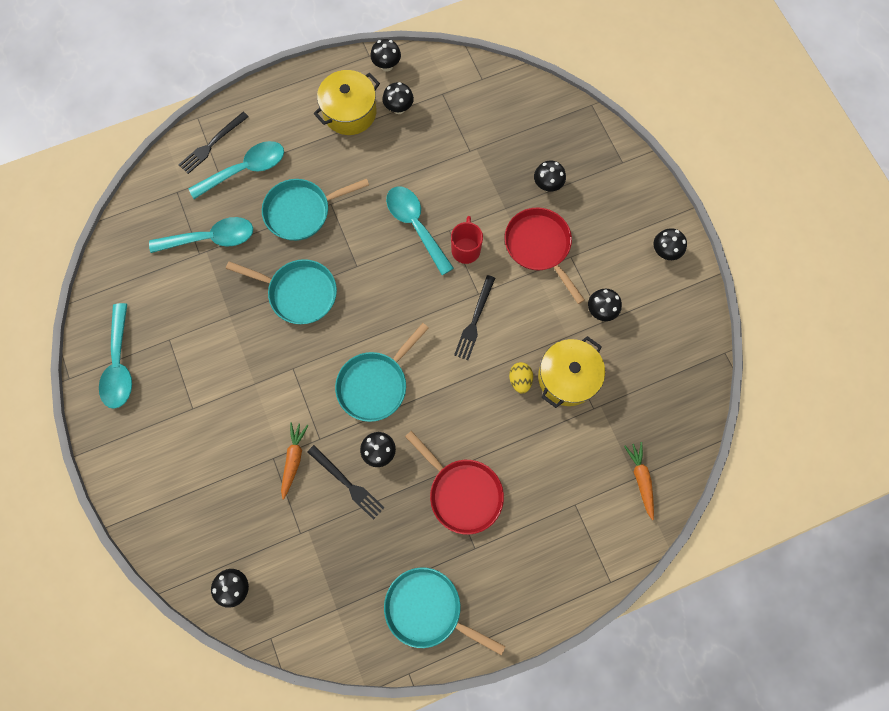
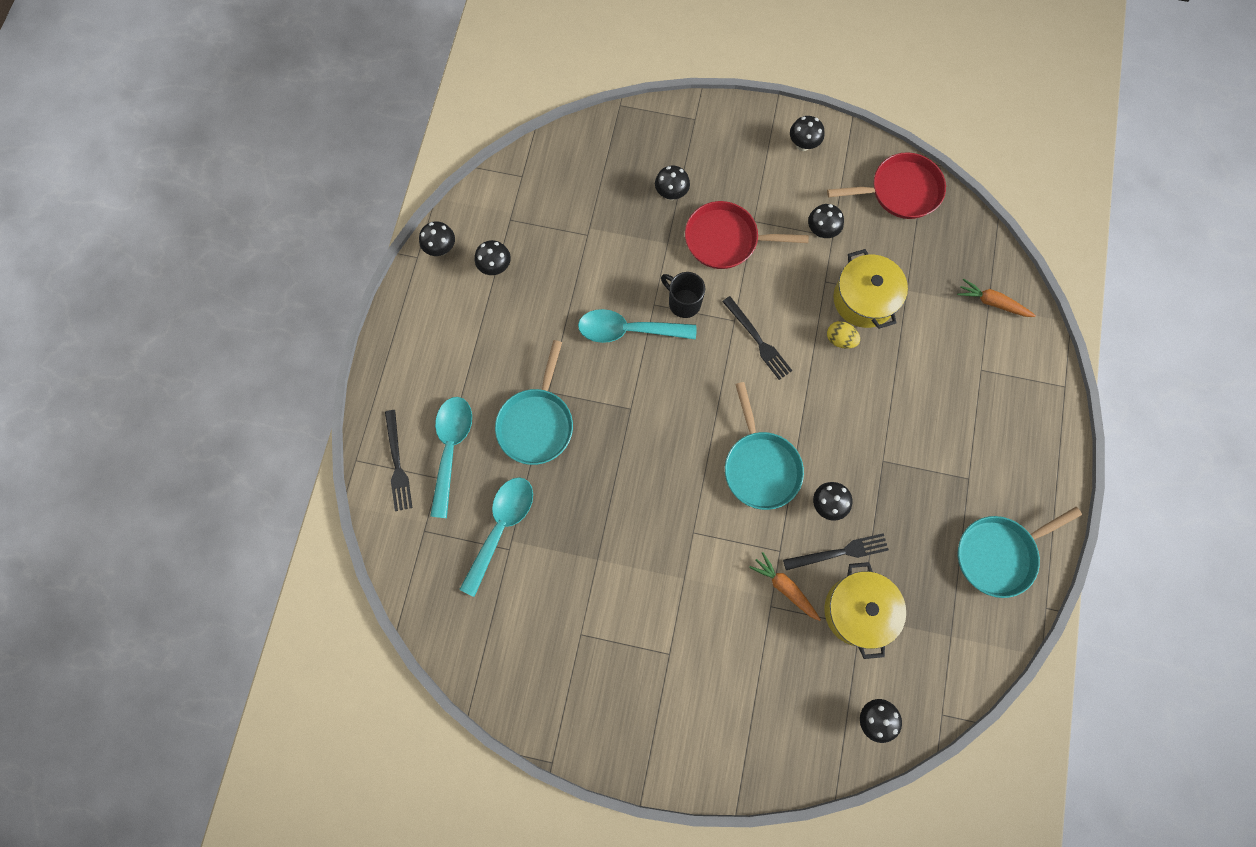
camera: 55 degrees left, 0 degrees up
(120, 364) = (573, 700): turquoise spoon -> none
(299, 293) = (620, 479): turquoise pan -> none
(350, 112) = (464, 313): yellow pot -> yellow pot (858, 610)
(462, 492) = (911, 456): red pan -> red pan (900, 191)
(466, 249) = (683, 302): red mug -> black mug

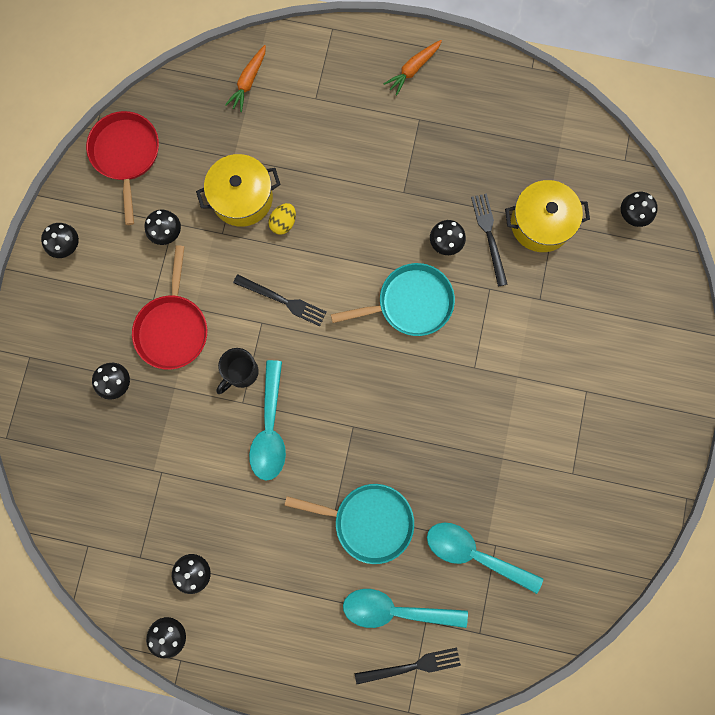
camera: 90 degrees left, 5 degrees up
(758, 340) = (283, 300): black fork -> black fork turned 60 degrees clockwise
(784, 587) = (522, 286): orange carrot -> orange carrot (413, 69)
(999, 554) = (487, 101): turquoise pan -> none

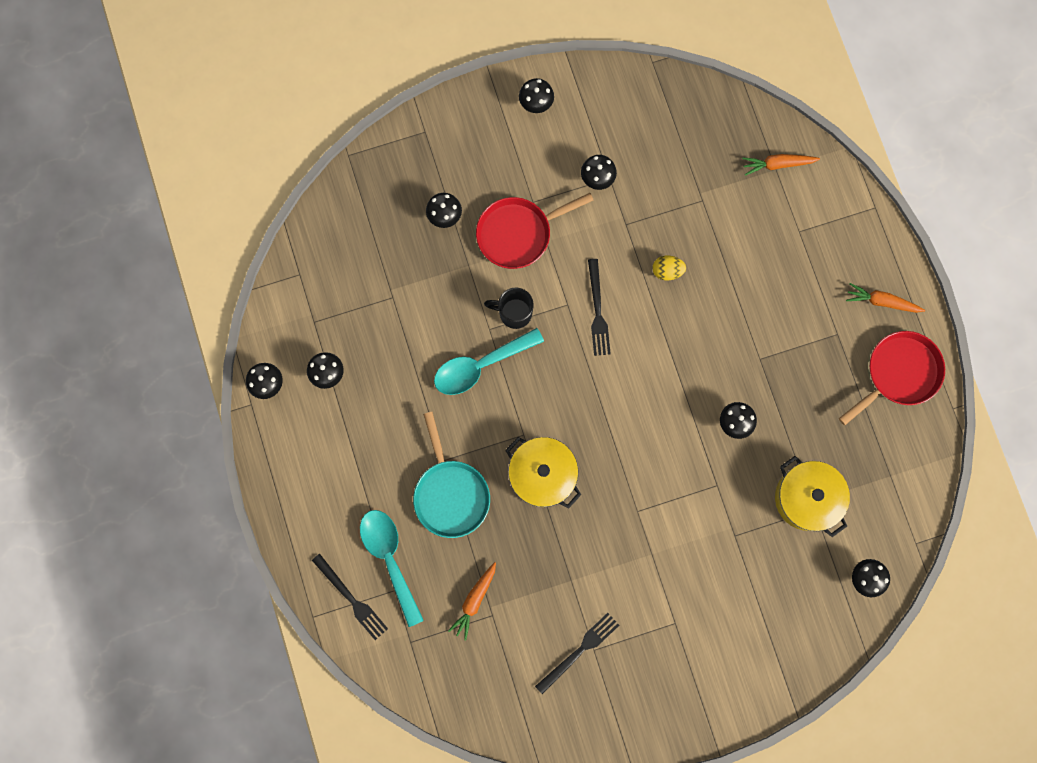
camera: 60 degrees right, 0 degrees up
(126, 155) = (645, 102): red pan -> red pan (898, 373)
(242, 198) = (667, 222): yellow pot -> yellow pot (542, 475)
(410, 303) = (661, 422): turquoise pan -> none
(474, 554) = (474, 600): turquoise spoon -> orange carrot
(489, 236) = (766, 458): black fork -> black fork (579, 651)

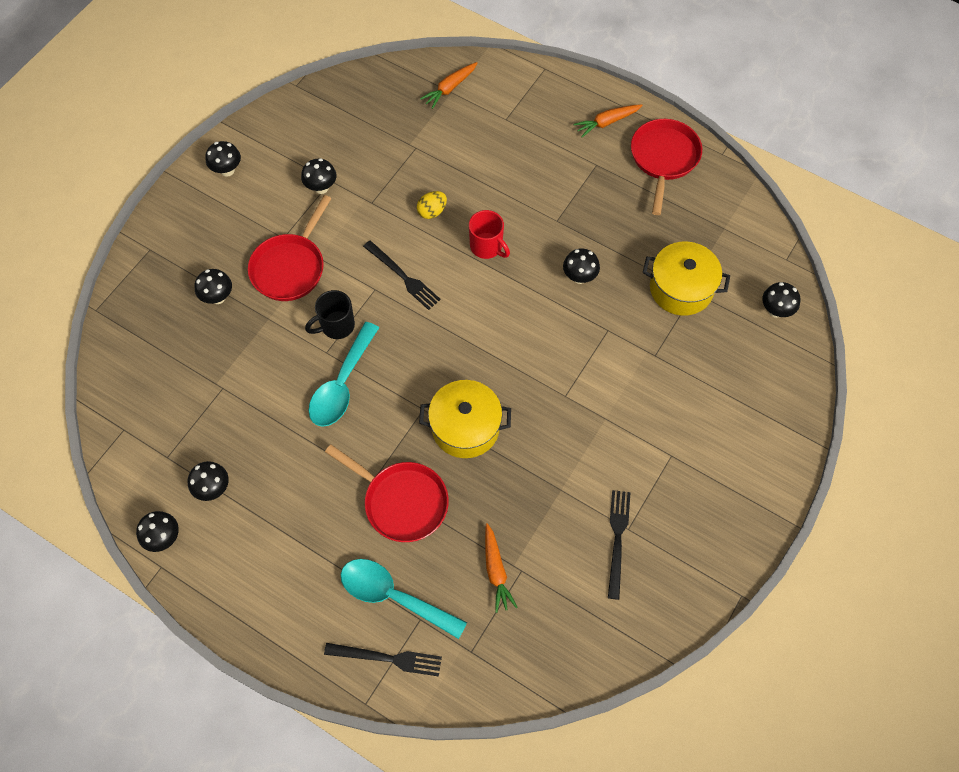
camera: 40 degrees left, 15 degrees down
(450, 493) = (401, 501): turquoise pan -> red pan
(684, 337) = (487, 247): none -> red mug

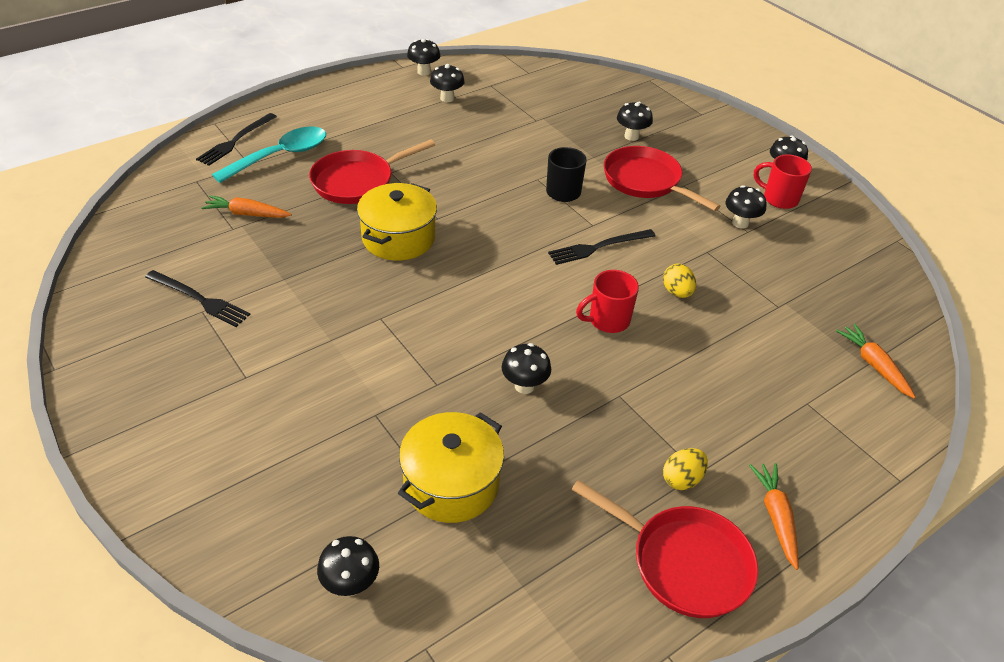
camera: 110 degrees right, 20 degrees down
(272, 167) = (779, 199): none -> red mug
(342, 384) = (497, 179): turquoise spoon -> none
(606, 171) = (682, 479): none -> yellow egg

